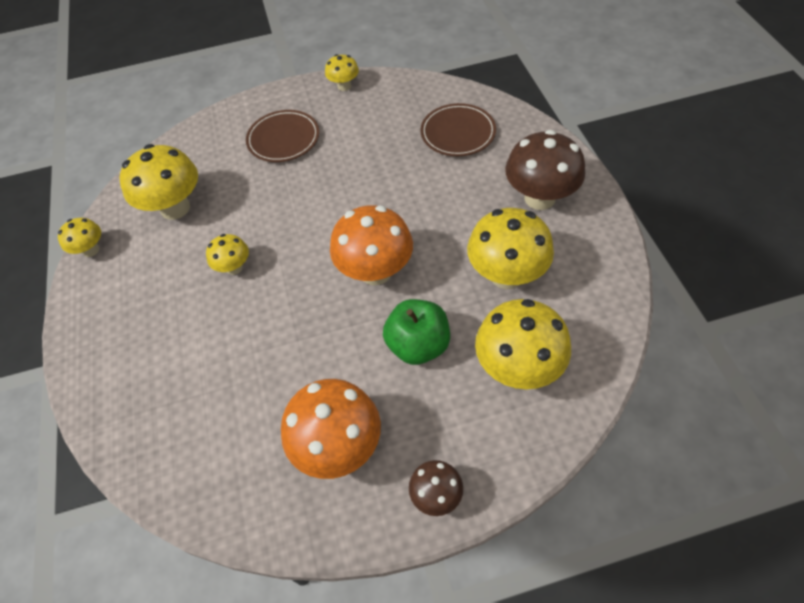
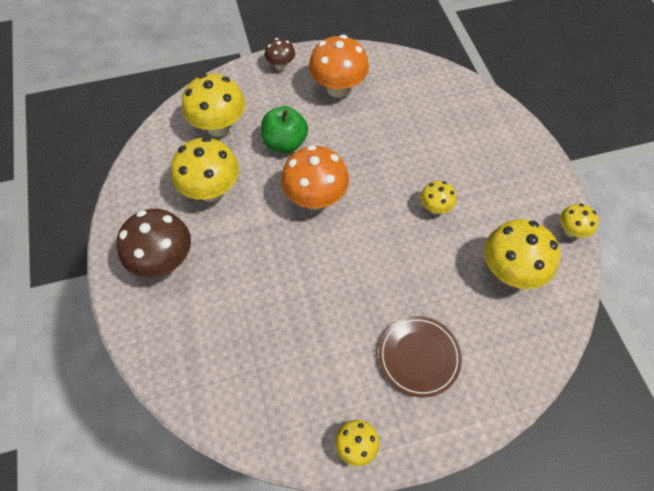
camera: 175 degrees right, 5 degrees up
(458, 133) = (225, 350): brown plate -> none

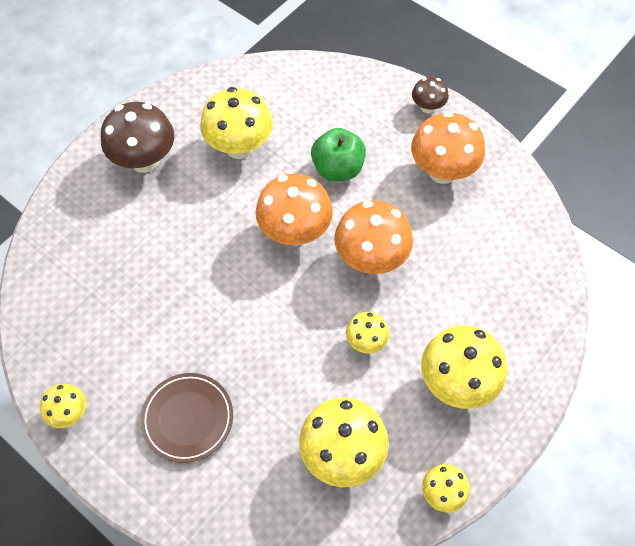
camera: 55 degrees right, 0 degrees up
(219, 126) = (312, 107): yellow mushroom -> yellow mushroom (456, 383)
(373, 167) = (371, 259): none -> orange mushroom

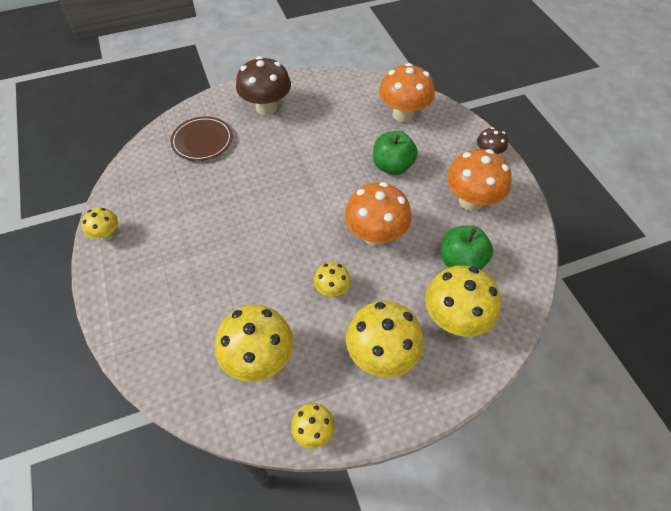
camera: 30 degrees right, 5 degrees down
(188, 418) = (174, 276): brown plate -> brown plate (202, 141)
(239, 147) = (333, 124): yellow mushroom -> yellow mushroom (454, 319)
(295, 232) = (333, 193): orange mushroom -> orange mushroom (403, 114)
(472, 244) = (461, 261): none -> green apple

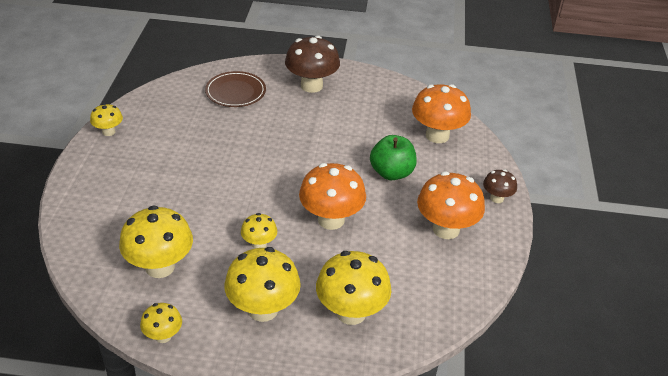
camera: 25 degrees right, 15 degrees down
(461, 261) = (395, 272): green apple -> none

